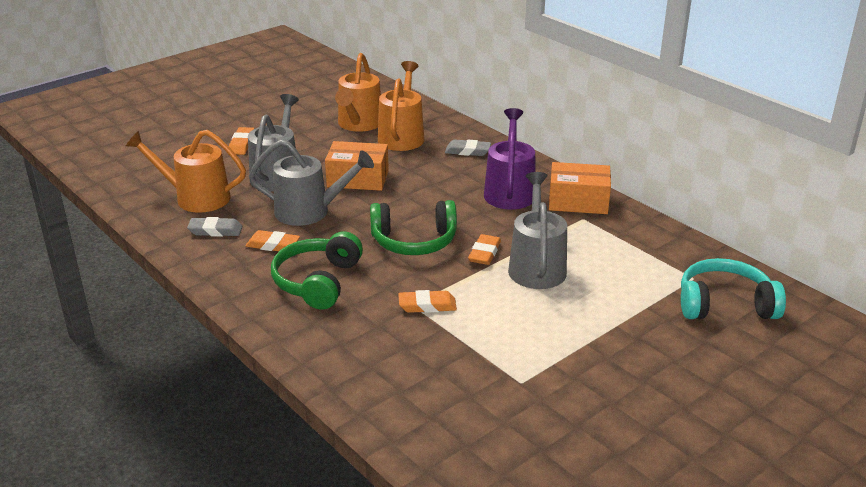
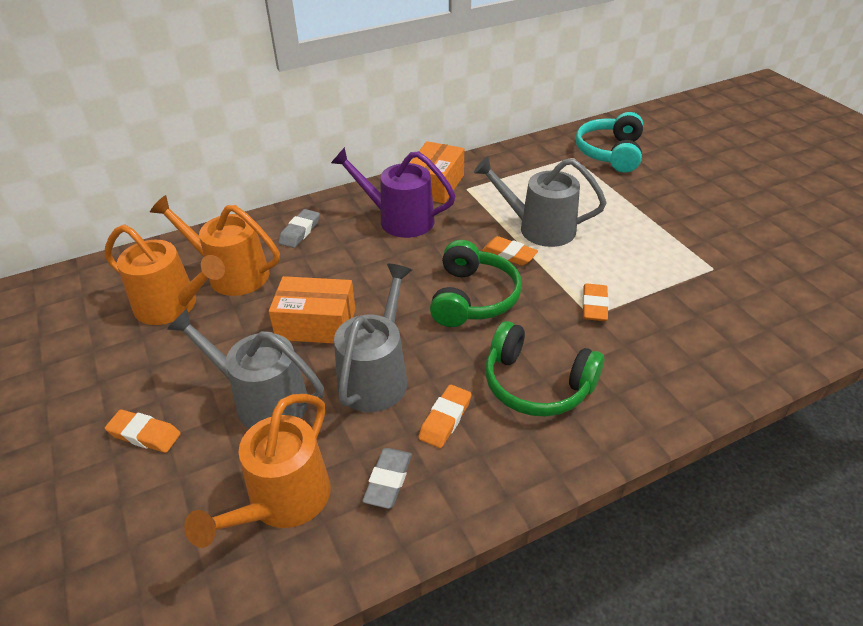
camera: 75 degrees left, 10 degrees up
(358, 179) = (316, 324): orange box -> orange box turned 75 degrees clockwise

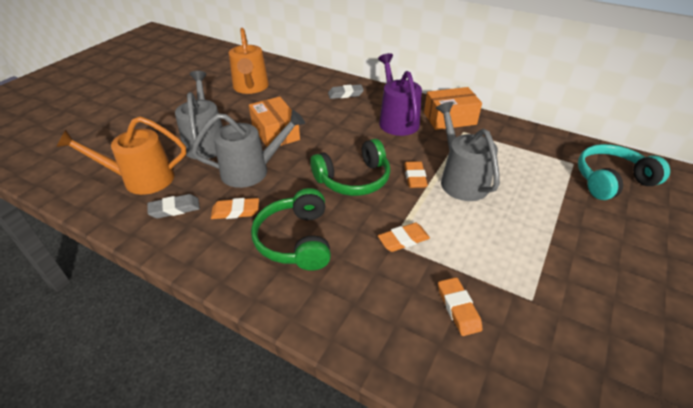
camera: 55 degrees right, 0 degrees up
(144, 434) = (162, 121): orange eraser -> orange eraser (458, 308)
(231, 274) = (289, 91): orange watering can -> none

